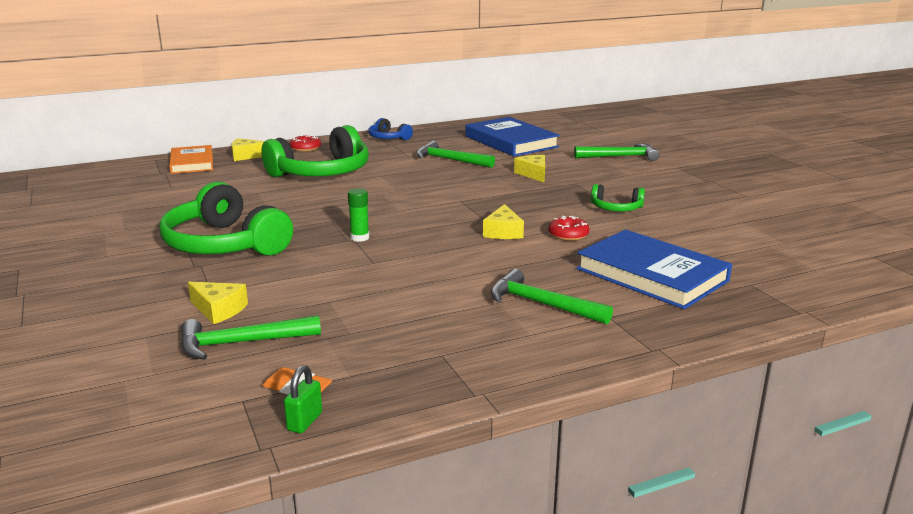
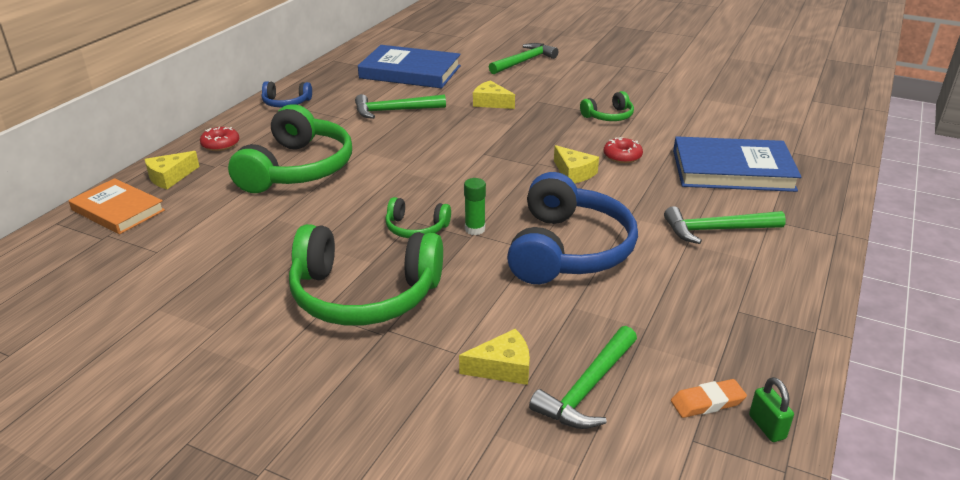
camera: 40 degrees left, 10 degrees up
(325, 224) = (416, 228): none -> green headphones
(396, 271) = (568, 250): none -> blue headphones

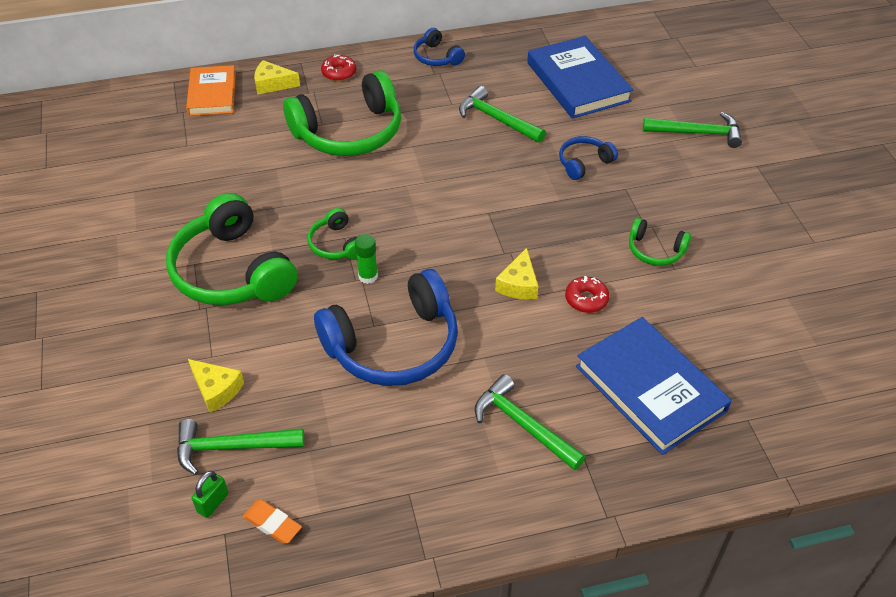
camera: 50 degrees right, 15 degrees up
(491, 102) = (584, 163): yellow cheese -> blue headphones
(767, 427) = (273, 572): green padlock -> green padlock (213, 503)

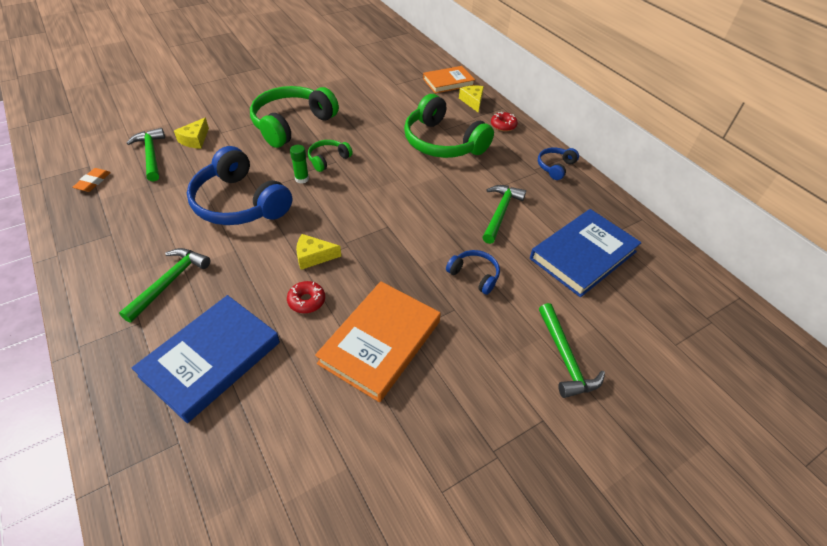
camera: 70 degrees right, 0 degrees up
(213, 503) = (111, 157): green padlock -> none
(655, 250) = (380, 342): green headphones -> orange book

